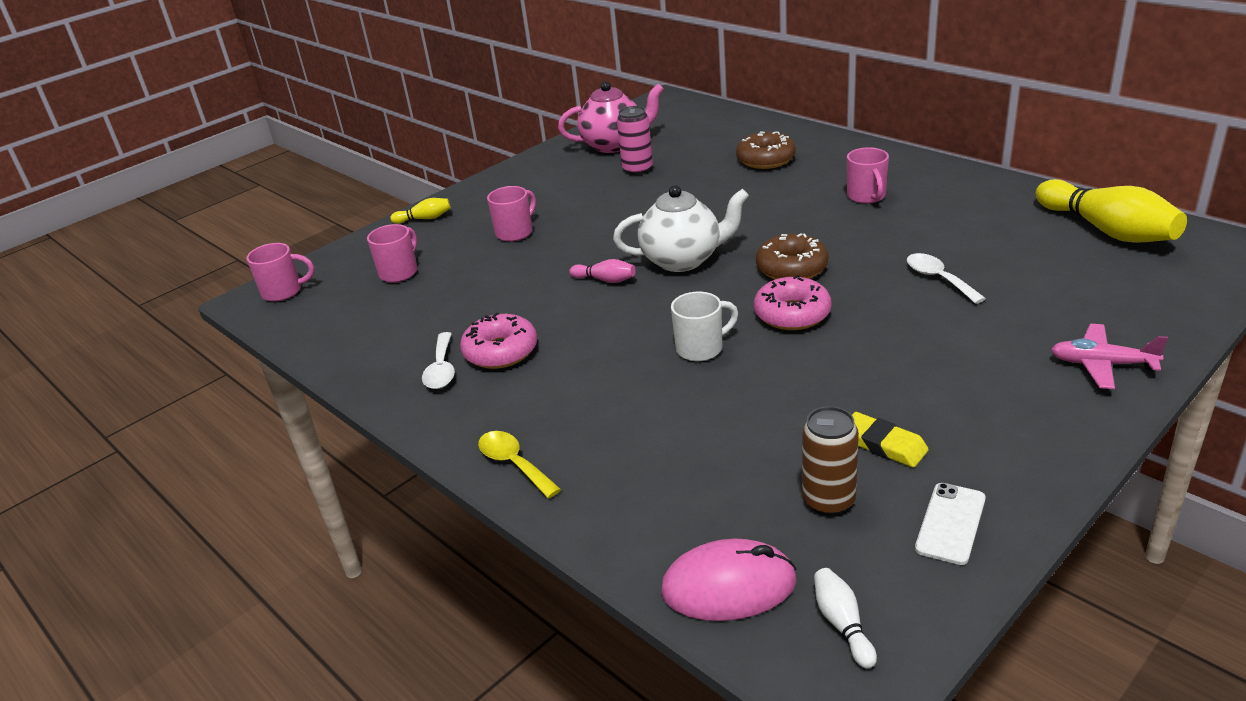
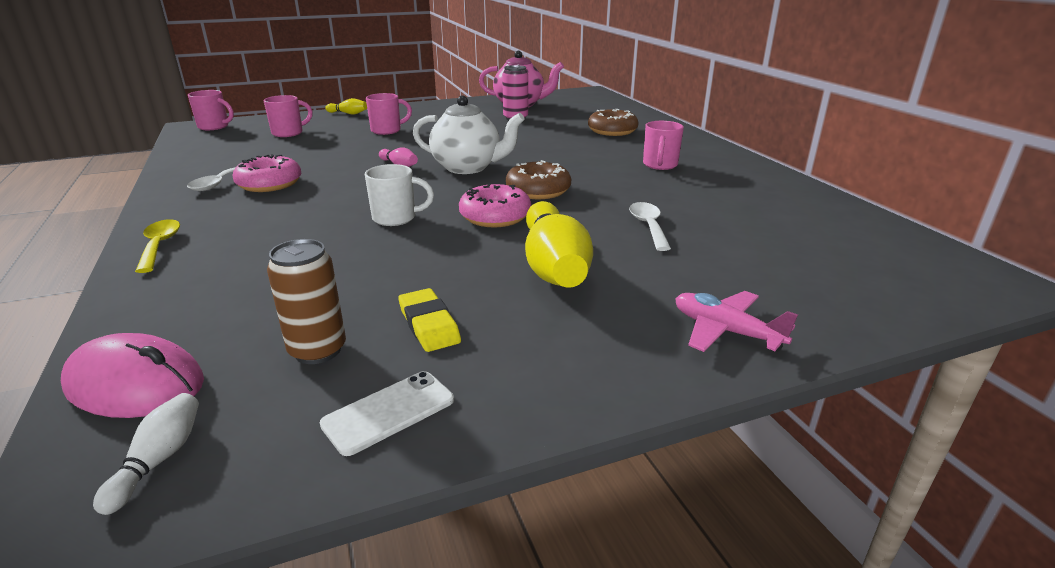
camera: 20 degrees right, 5 degrees down
(1107, 230) = (856, 234): yellow bowling pin -> yellow bowling pin (553, 266)

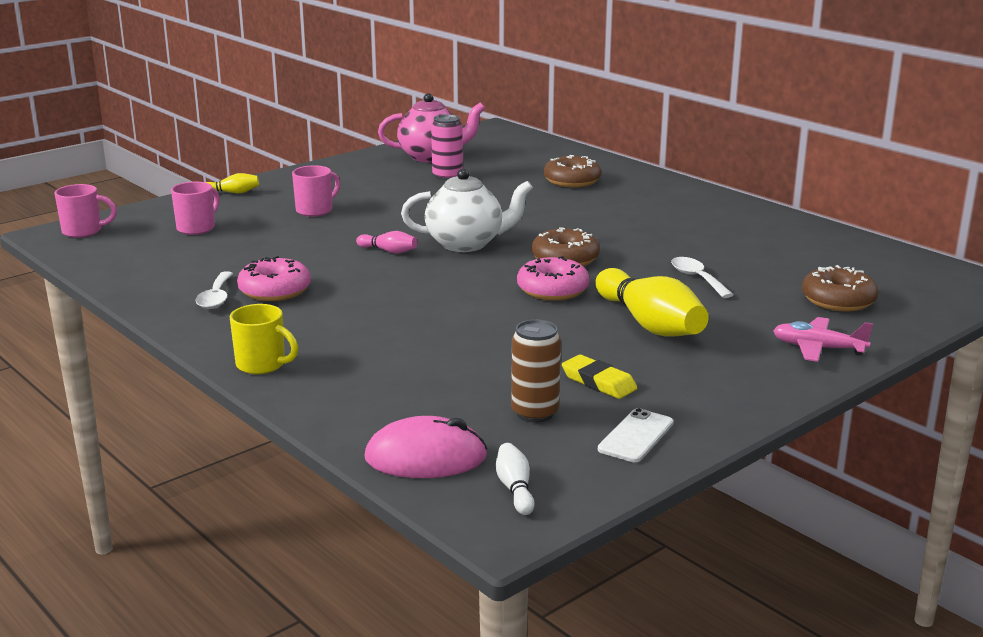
camera: 20 degrees left, 5 degrees down
(160, 245) = (262, 365): yellow spoon -> yellow mug
(396, 218) = (460, 305): white mug -> none
(660, 165) = (656, 216): pink mug -> none
(791, 274) = (838, 300): none -> brown donut

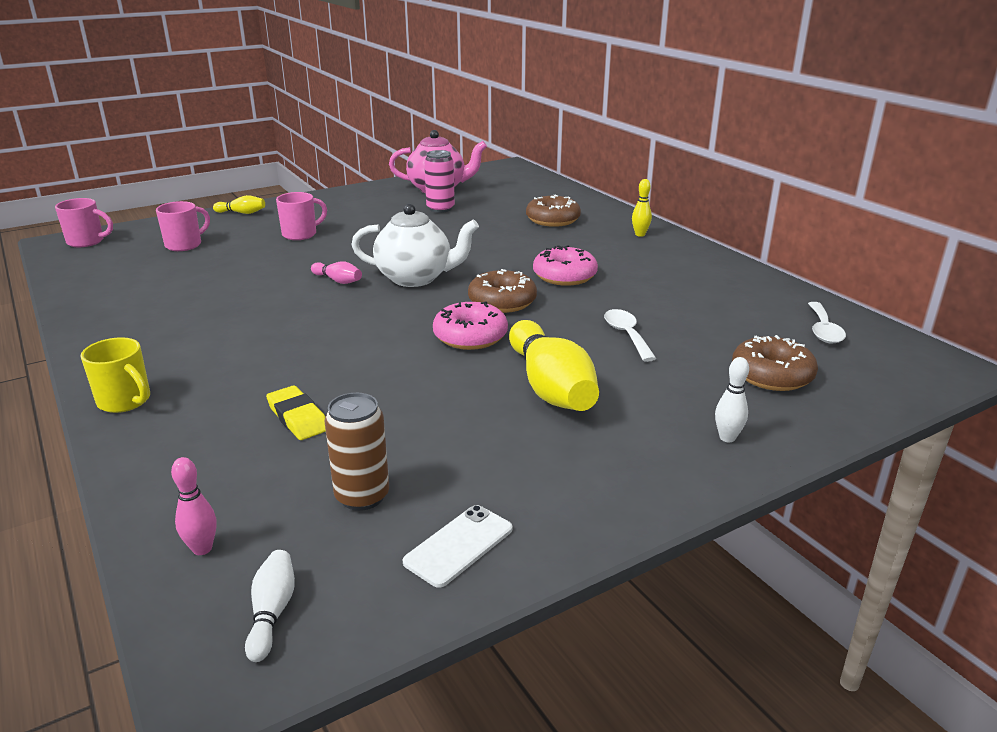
camera: 10 degrees right, 5 degrees up
(216, 297) = (144, 318): white spoon -> white spoon (823, 330)
(275, 290) = (203, 315): pink donut -> pink donut (564, 276)
(425, 457) = (202, 549): pink mouse -> pink bowling pin
(598, 382) = (456, 459): yellow eraser -> yellow eraser (298, 417)
(667, 190) = (640, 234): none -> yellow bowling pin
(818, 348) = (727, 438): pink plane -> white bowling pin

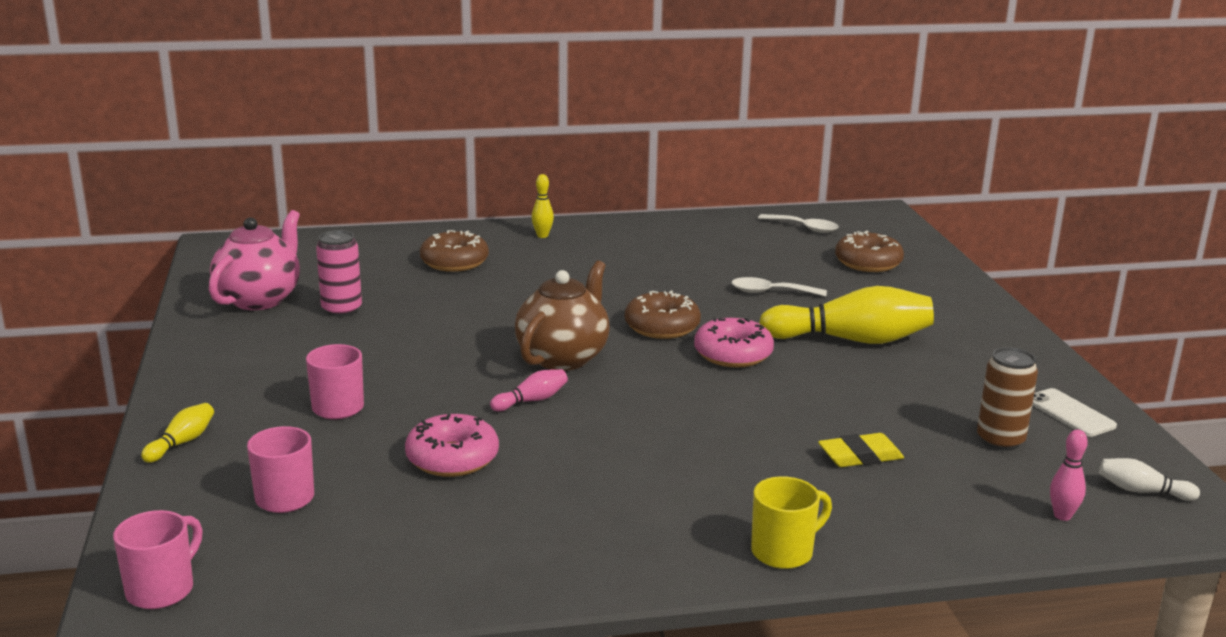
camera: 70 degrees left, 5 degrees down
(416, 278) = (563, 357): white teapot -> brown teapot
(564, 276) = (620, 288): pink donut -> pink donut (452, 458)
(727, 438) = (953, 299): white bowling pin -> none

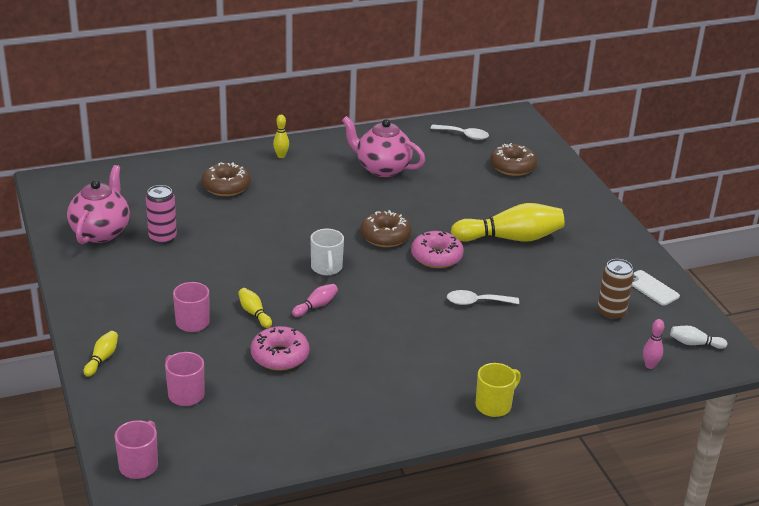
camera: 10 degrees left, 10 degrees up
(435, 403) = (254, 313): none -> yellow bowling pin
(563, 357) = (326, 268): brown teapot -> white mug
(678, 255) = (382, 168): none -> pink teapot
(770, 292) = (451, 199): white spoon -> white spoon (476, 302)
(860, 456) = (528, 332): yellow eraser -> none

